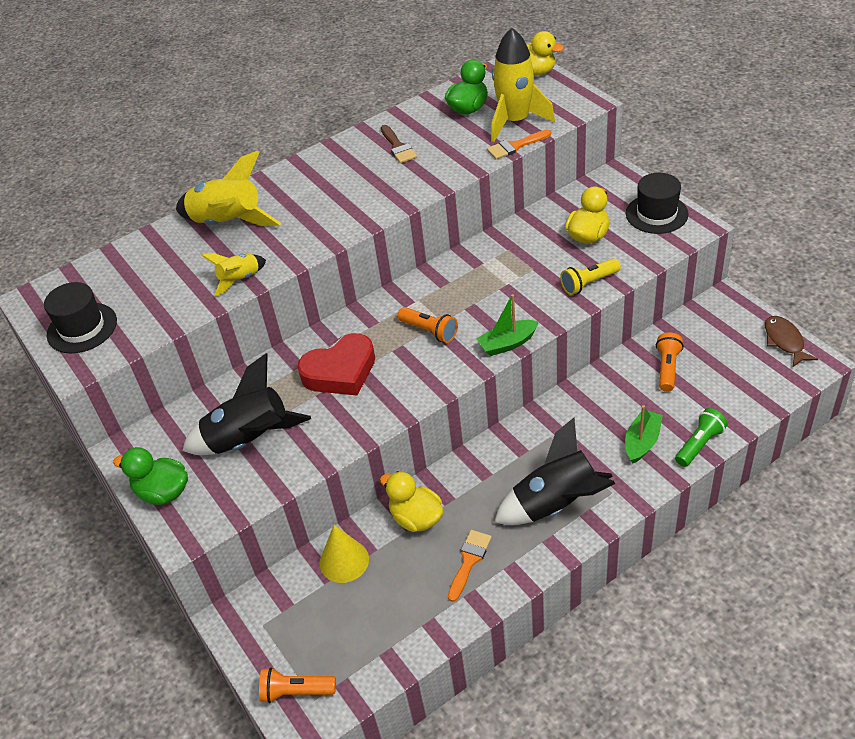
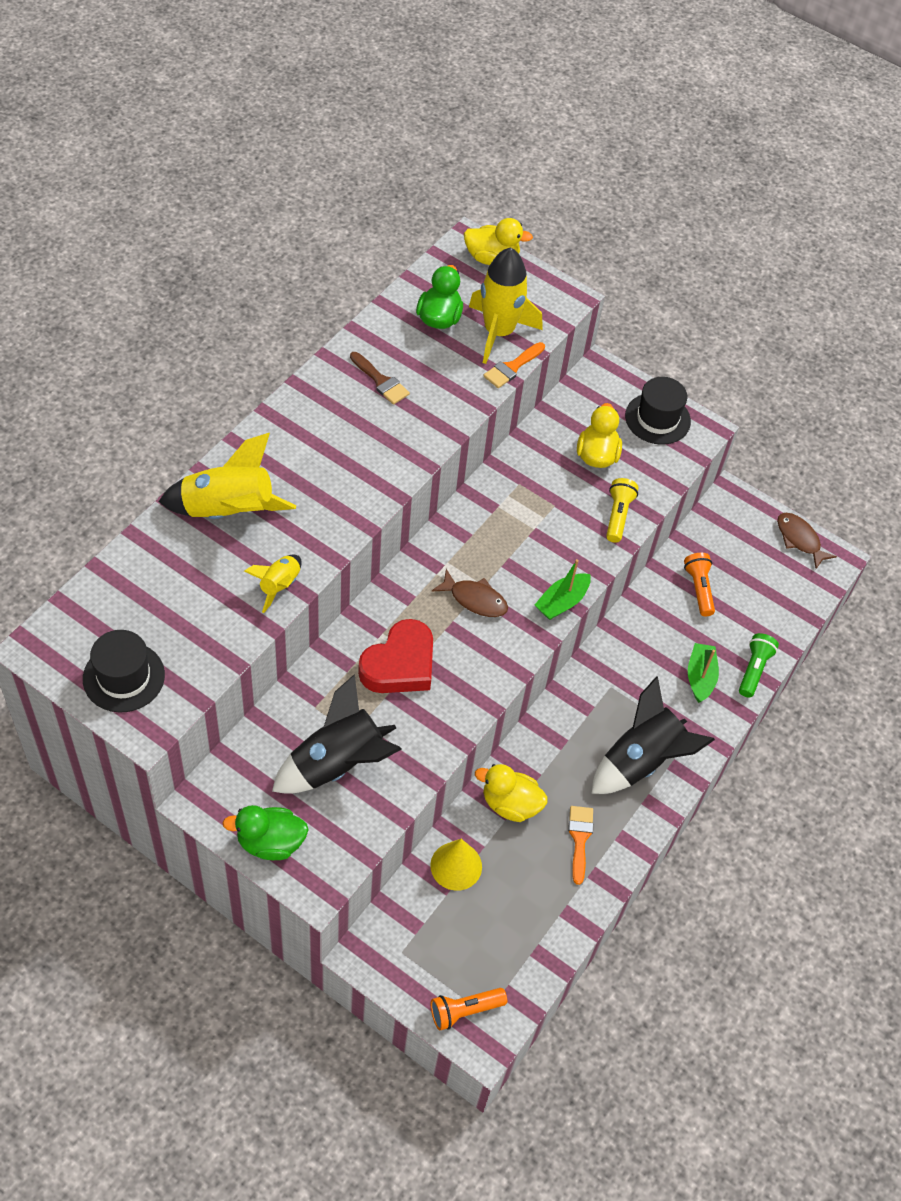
camera: 30 degrees left, 10 degrees up
(429, 331) = (475, 599): orange flashlight -> brown fish
(589, 283) = (618, 516): yellow flashlight -> yellow flashlight turned 150 degrees clockwise

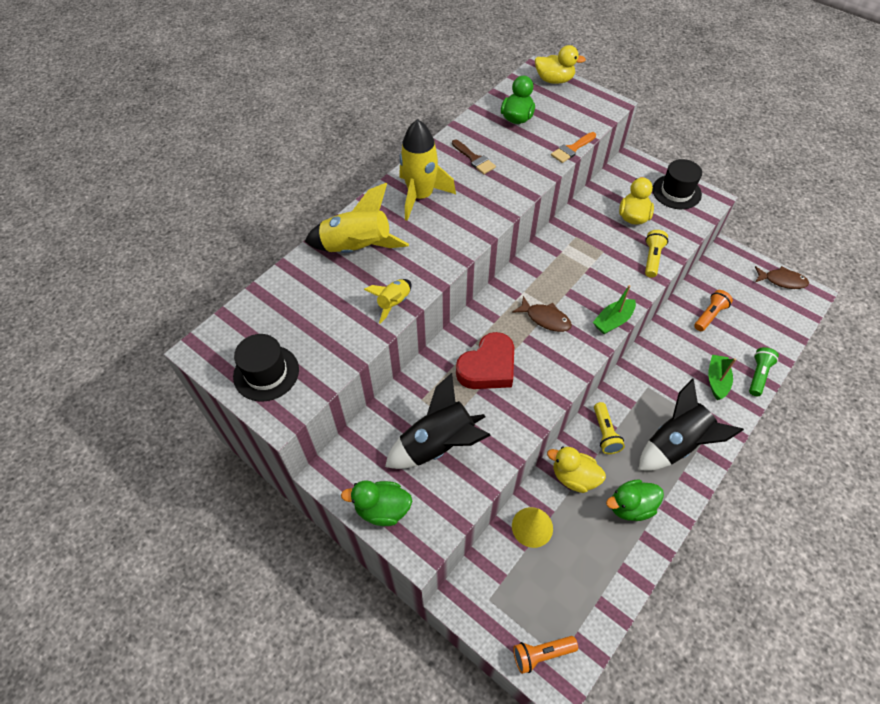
camera: 10 degrees right, 0 degrees up
(498, 332) = (561, 126): yellow rocket -> yellow rocket (421, 196)
(552, 748) = (605, 433): none -> yellow flashlight
(579, 838) = (630, 506): orange brush -> green duck
(699, 589) = (709, 315): orange flashlight -> orange flashlight turned 45 degrees clockwise
(799, 539) = (782, 280): brown fish -> brown fish turned 135 degrees clockwise

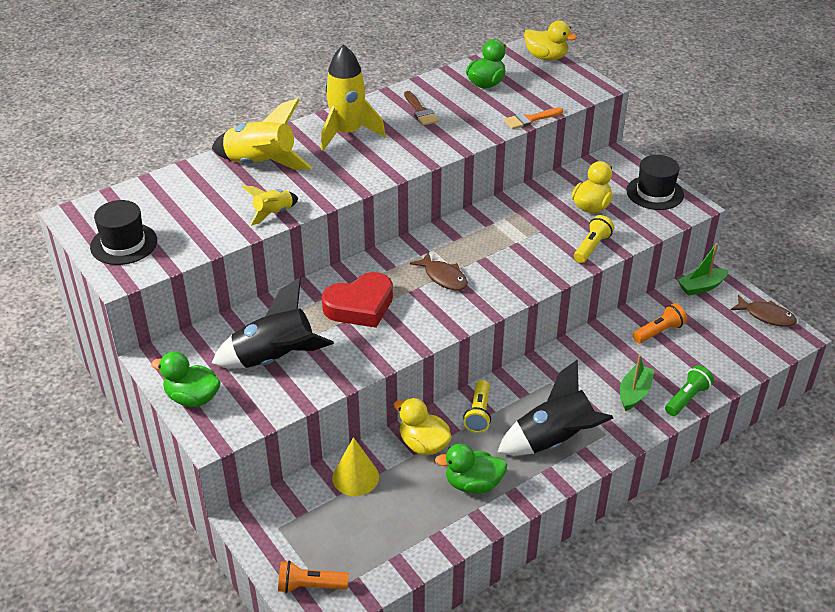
camera: 15 degrees right, 15 degrees down
(613, 321) = (516, 293): green boat -> green boat (701, 287)

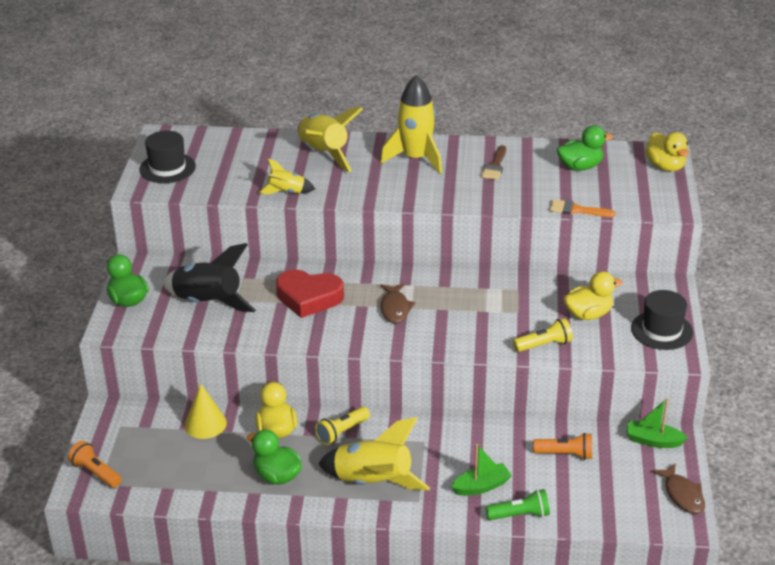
camera: 40 degrees right, 5 degrees down
(554, 441) = (373, 482): black rocket -> yellow rocket

